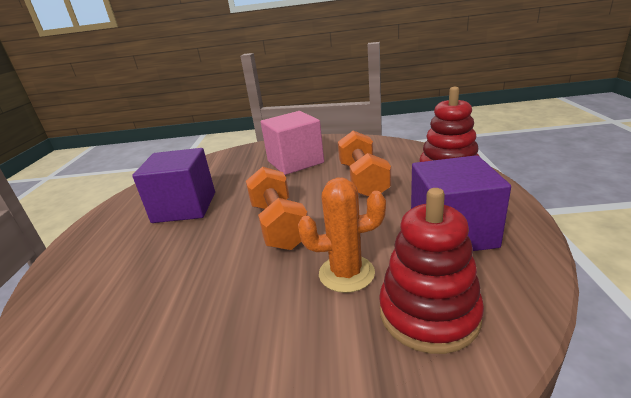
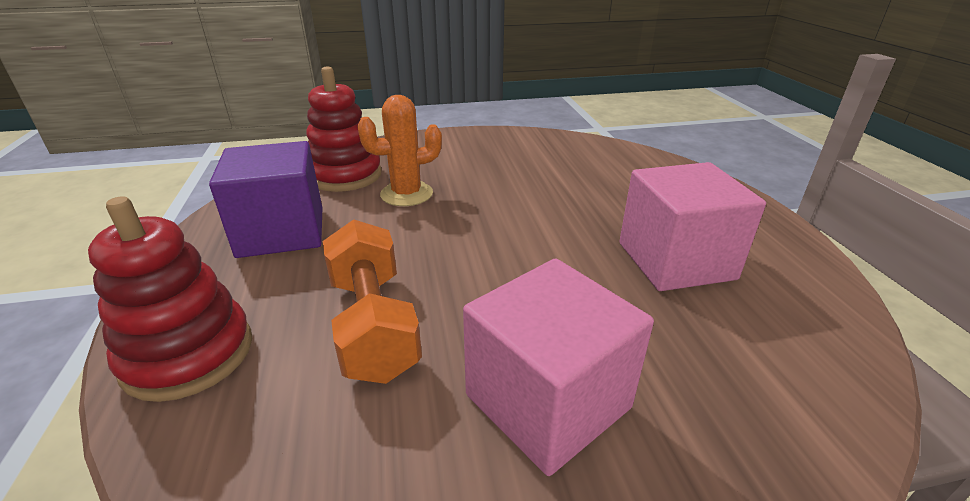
camera: 165 degrees right, 5 degrees up
(185, 207) = (675, 261): purple cube -> pink cube
(279, 225) = (497, 236): orange dumbbell -> none

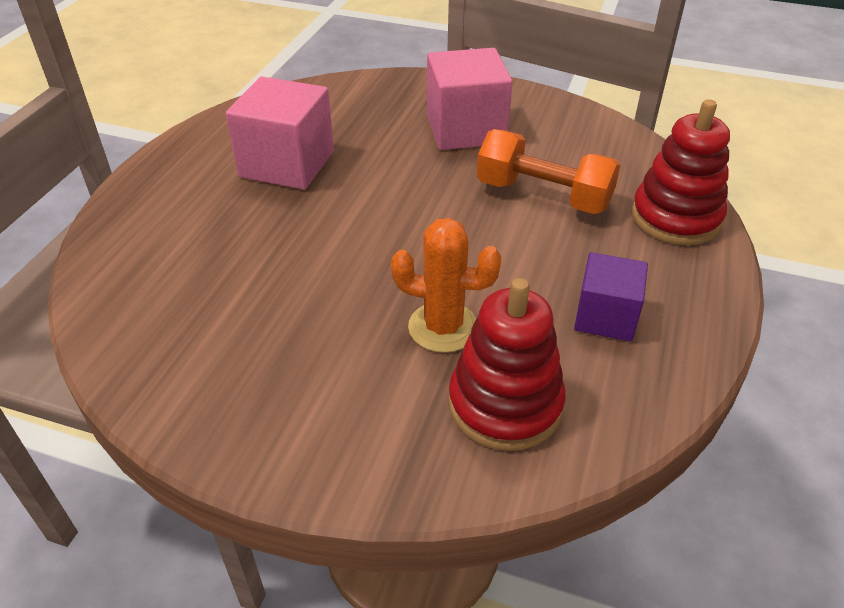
camera: 150 degrees left, 10 degrees up
(281, 232) = (605, 317): purple cube -> purple cube, size x0.62
(373, 325) = (543, 195): orange dumbbell -> orange dumbbell turned 75 degrees counterclockwise

